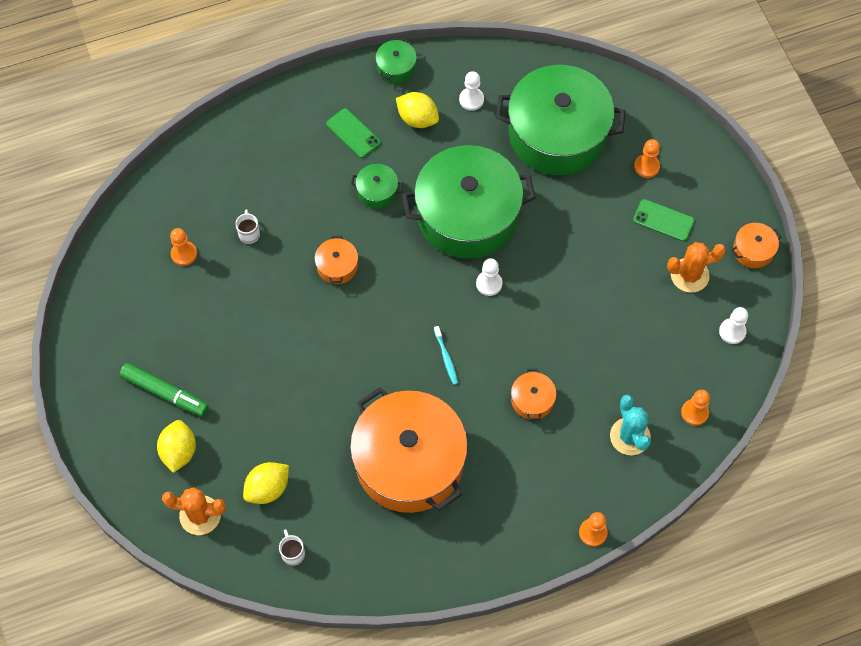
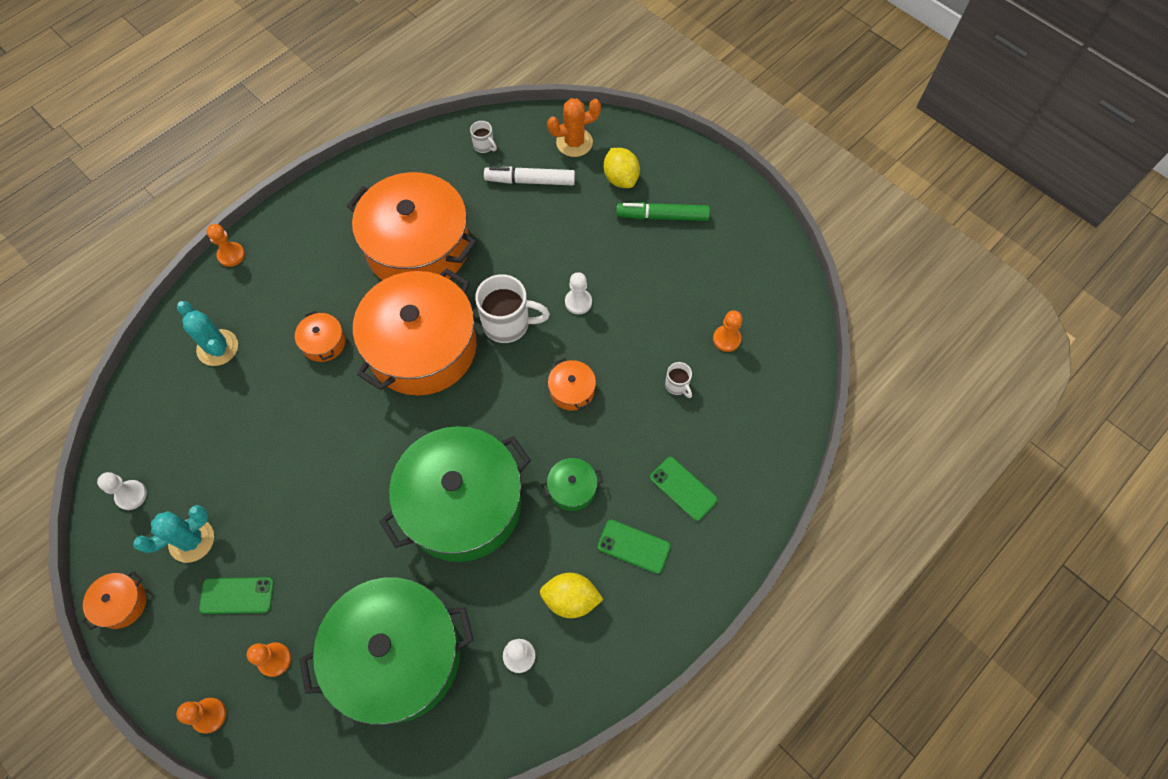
camera: 155 degrees right, 0 degrees up
(268, 488) = (530, 181): yellow lemon -> white marker
(293, 156) = (683, 488): none -> green phone
(361, 347) = (508, 324): none -> white mug
(396, 67) = (629, 659): green pot -> none
(446, 358) = (422, 347): turquoise toothbrush -> orange pot
(489, 284) = (409, 438): white pawn -> white pawn (578, 302)
(689, 275) = (191, 540): orange cactus -> turquoise cactus
(694, 412) = (157, 395): orange pawn -> orange pawn (209, 715)

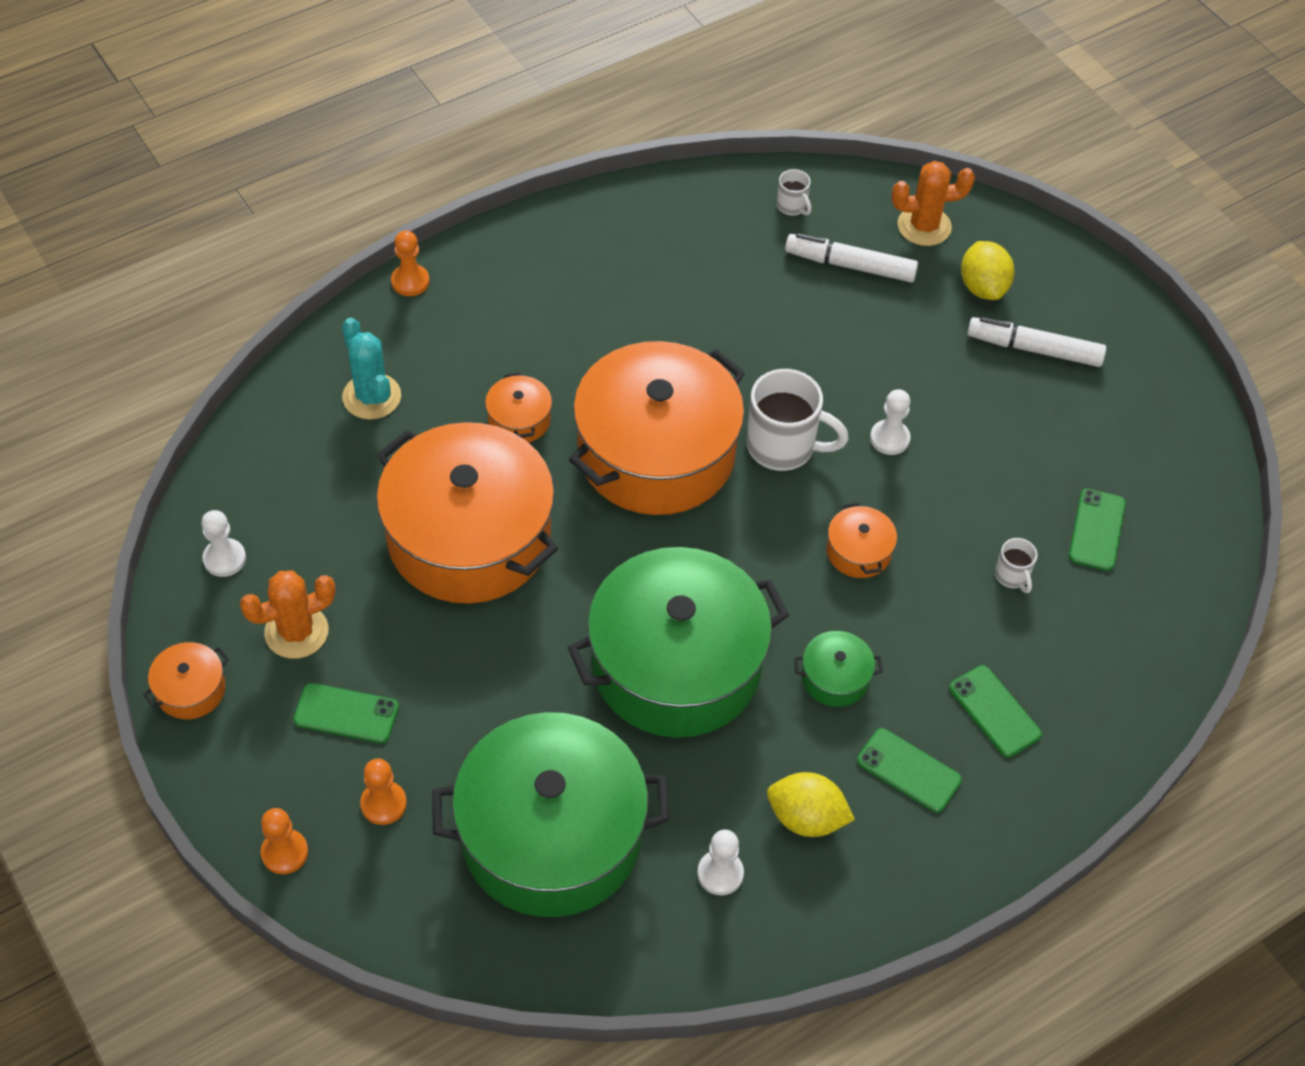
camera: 10 degrees right, 10 degrees down
(191, 540) = (296, 632): turquoise cactus -> orange cactus
(418, 247) = (673, 321): orange pot -> orange pot (469, 537)
(662, 216) = (1034, 349): green marker -> white marker
(726, 339) = (1096, 530): orange pawn -> green phone

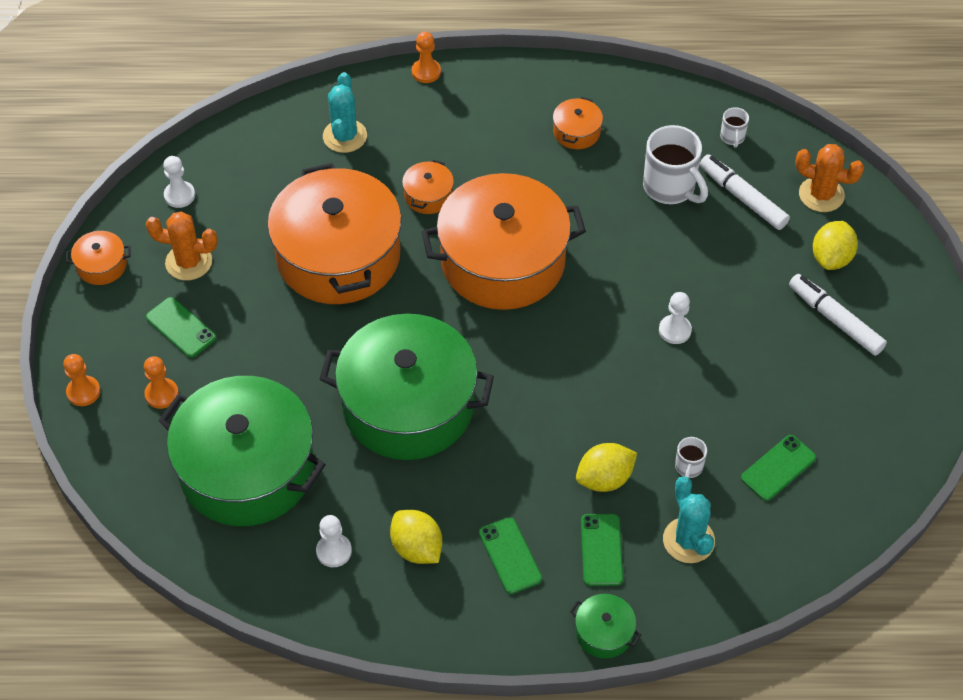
camera: 35 degrees right, 0 degrees up
(783, 447) = (594, 299): white mug -> white mug (670, 188)
(835, 678) = (508, 469): green pot -> green pot (604, 632)
(858, 551) = (591, 395): orange pot -> orange pot (576, 132)
(940, 634) = (604, 479): none -> yellow lemon
(1070, 653) = (688, 540): none -> turquoise cactus

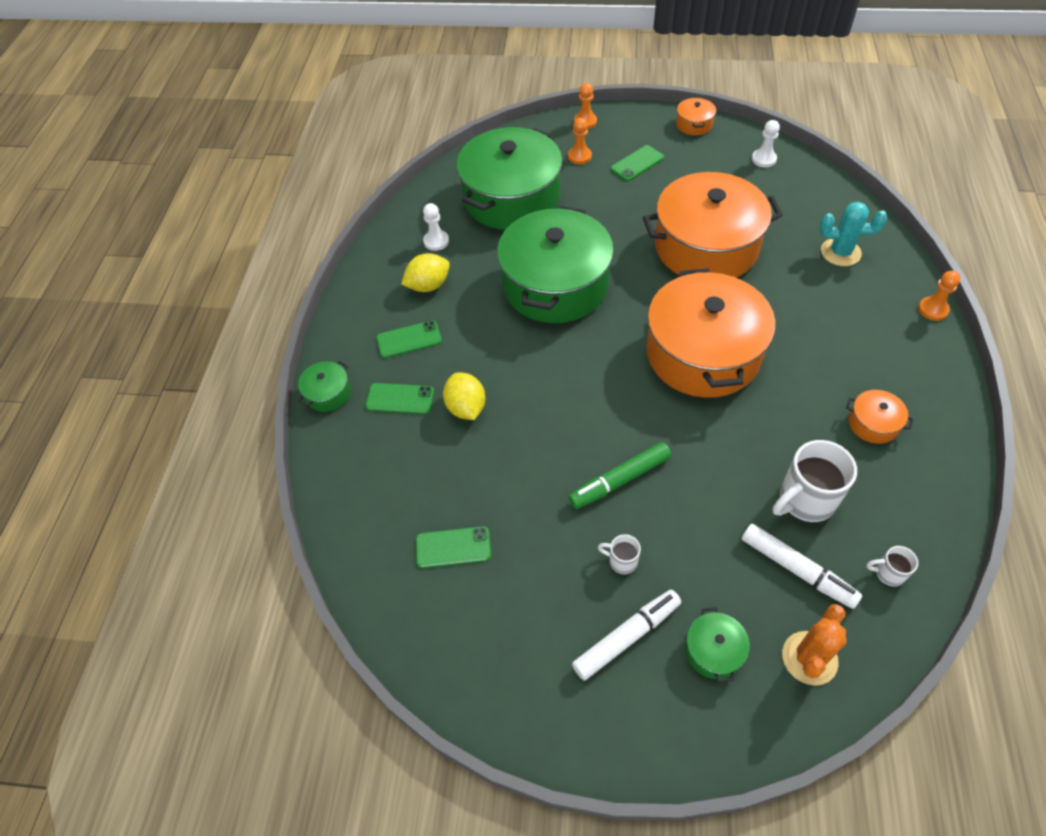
camera: 100 degrees right, 0 degrees up
(188, 262) = (698, 166): orange cactus -> none
(428, 196) = (776, 305): orange pot -> none
(675, 330) = (619, 480): white pawn -> green marker
(688, 467) = (466, 472): white mug -> white mug (621, 561)
(688, 540) = (394, 462): turquoise cactus -> none
(742, 198) = (797, 569): white marker -> white marker turned 75 degrees clockwise
(778, 468) = (453, 547): green phone -> green phone turned 60 degrees counterclockwise
(831, 258) = (713, 650): yellow lemon -> green pot

